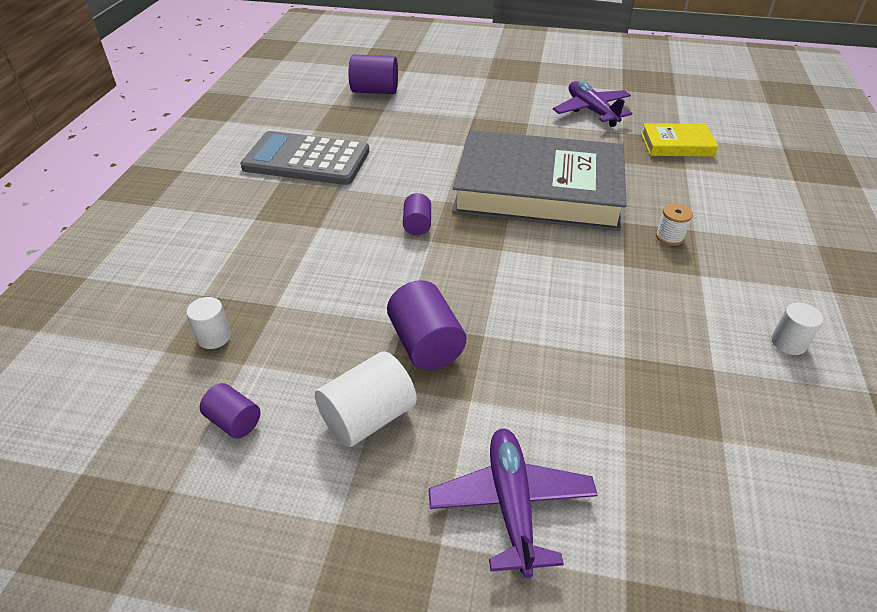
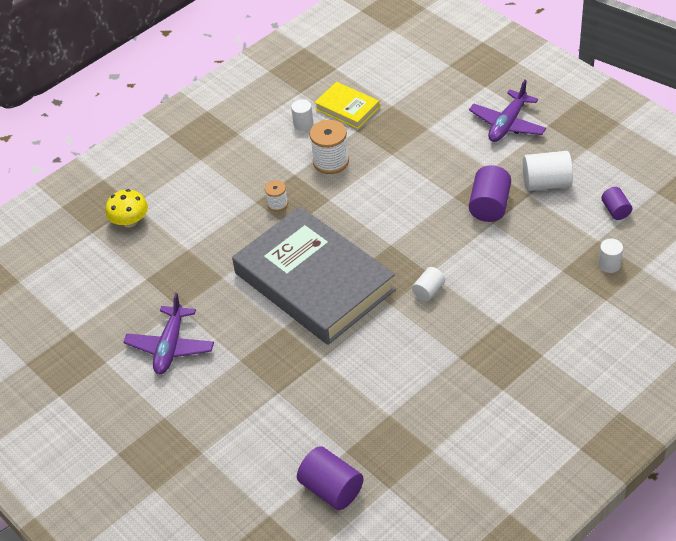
camera: 140 degrees left, 5 degrees up
(306, 160) = (465, 407): grey calculator -> none
(417, 225) = (428, 291): purple cylinder -> white cylinder
(677, 145) = (160, 273): yellow book -> yellow book (347, 108)
(683, 309) = (331, 161): none -> white spool
(771, 166) = (130, 221): none -> yellow mushroom

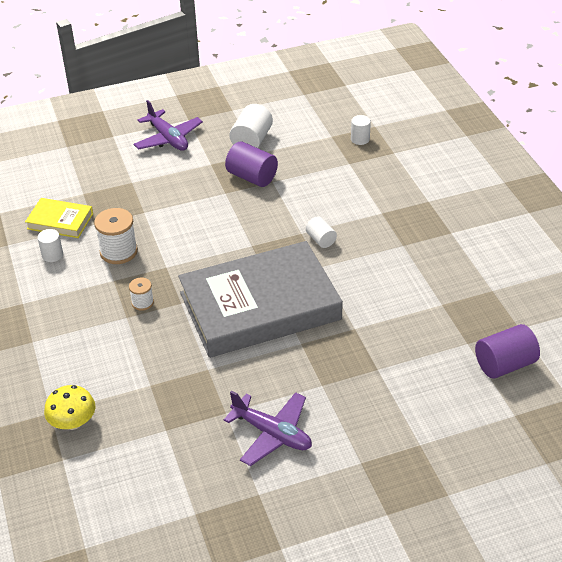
camera: 70 degrees left, 5 degrees down
(347, 108) = (60, 221): yellow book -> yellow book turned 45 degrees clockwise
(615, 210) = (307, 118): purple cylinder -> none

